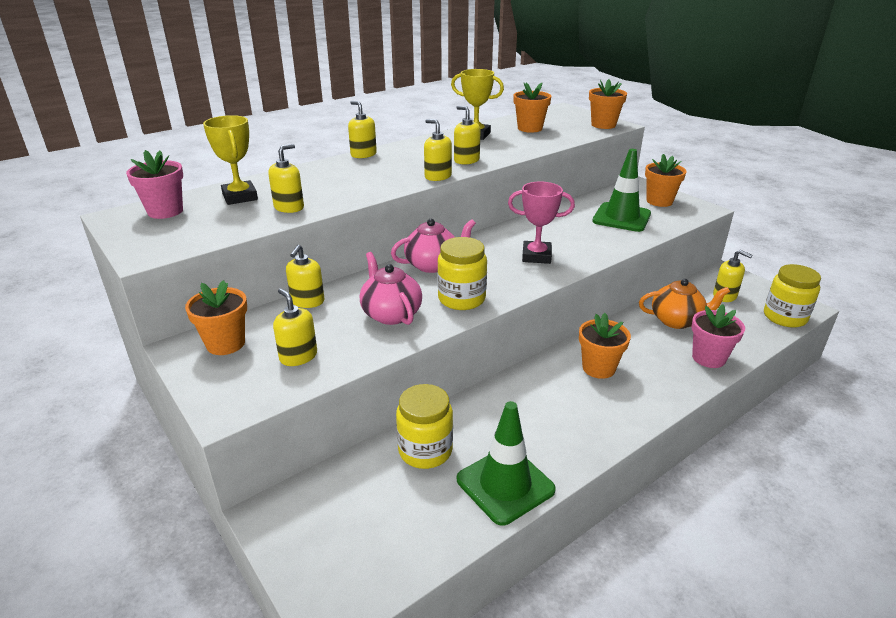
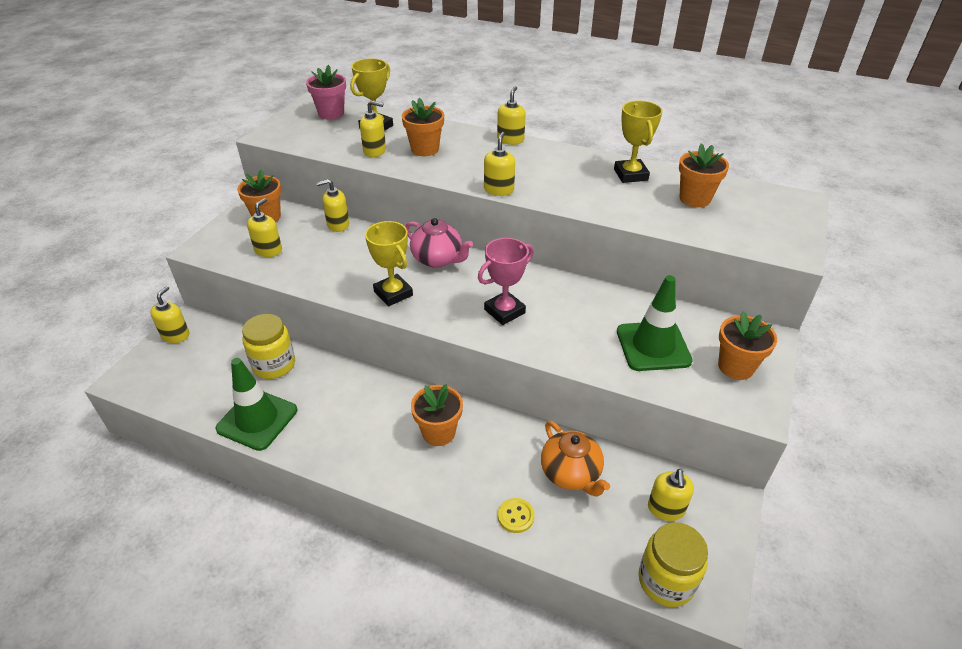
camera: 60 degrees right, 10 degrees up
(391, 314) = (346, 267): pink teapot -> none
(461, 299) = (393, 293): yellow jar -> yellow trophy
(466, 160) = (554, 191): yellow soap dispenser -> yellow soap dispenser (175, 335)
(536, 256) = (504, 311): pink trophy -> pink trophy turned 75 degrees clockwise
(603, 125) = (779, 243): orange flower pot -> orange flower pot (425, 149)
(708, 358) = (515, 516): pink flower pot -> yellow button

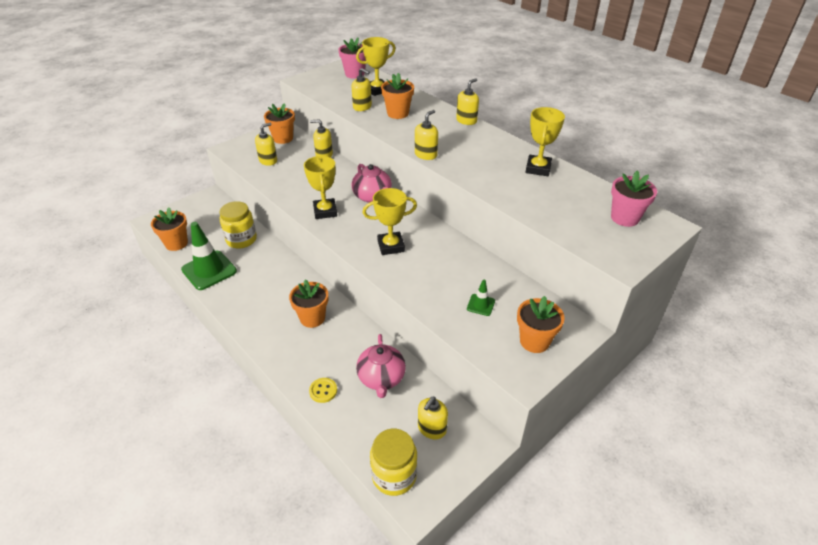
camera: 25 degrees right, 0 degrees up
(175, 335) = (197, 203): yellow soap dispenser -> none
(504, 311) = (391, 246): pink trophy -> yellow trophy
(571, 473) = (381, 378): orange teapot -> pink teapot
(653, 346) = (480, 305): green traffic cone -> green traffic cone, size x0.47
(695, 199) = (575, 200): orange flower pot -> orange flower pot (176, 243)
(756, 204) = (624, 218): none -> pink flower pot

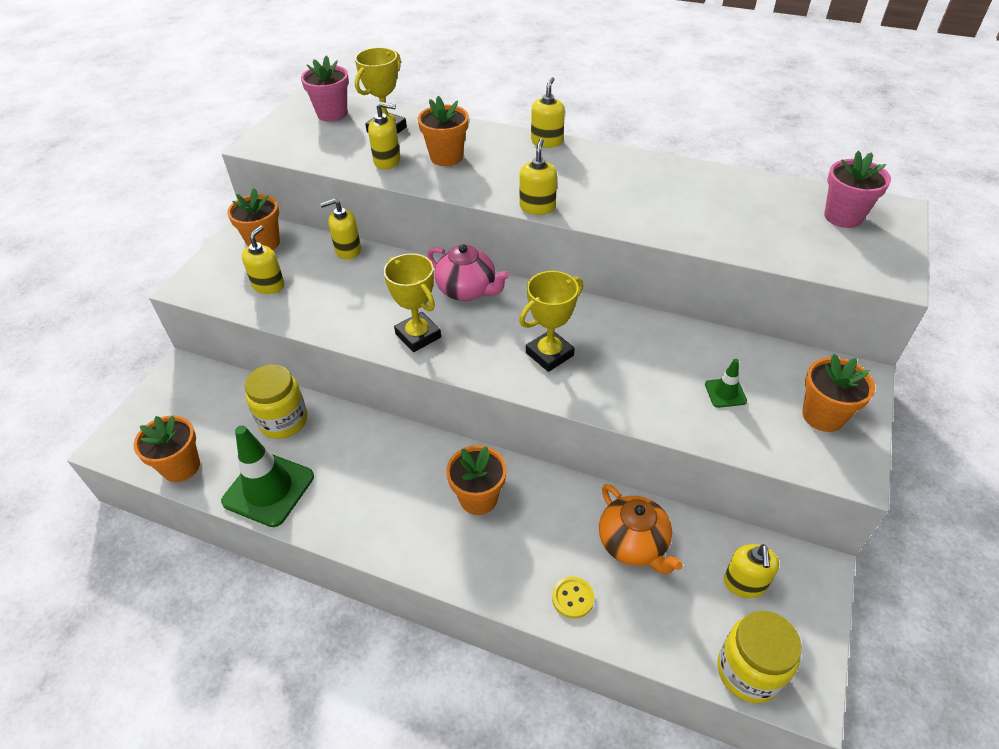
camera: 25 degrees left, 5 degrees up
(381, 378) = (633, 544): pink teapot -> orange teapot
(538, 168) = (692, 182): yellow trophy -> none

